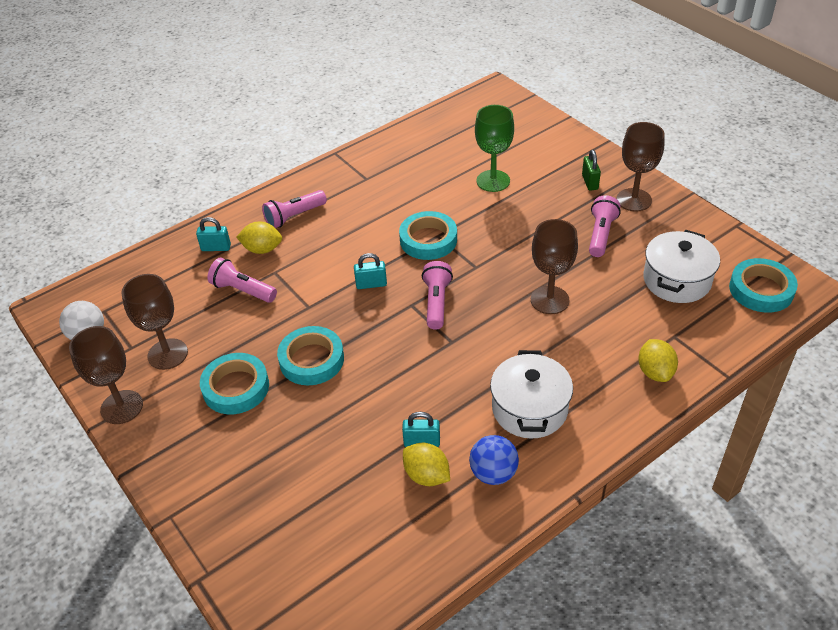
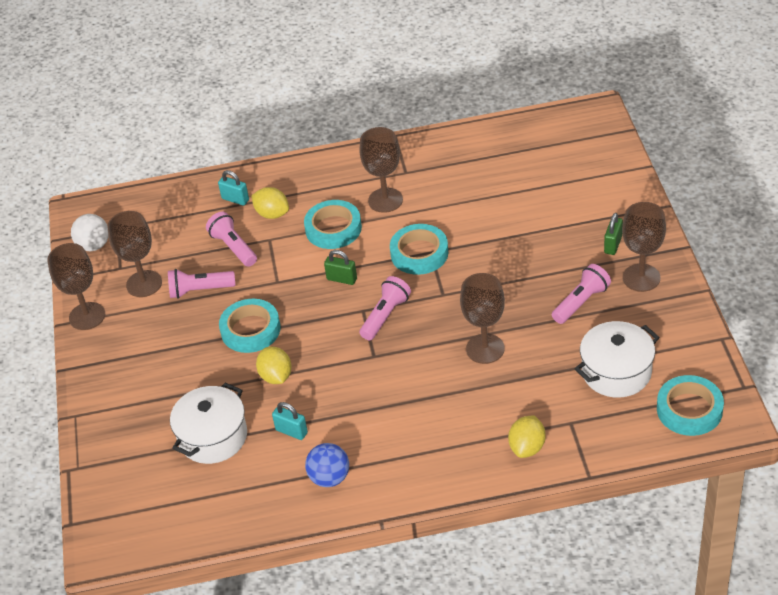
camera: 30 degrees right, 0 degrees up
(236, 387) = (179, 332): turquoise tape -> turquoise tape (333, 228)
(294, 216) = (318, 190): pink flashlight -> pink flashlight (199, 290)
(364, 206) = (385, 200): none -> brown goblet
(371, 284) = (342, 279): turquoise padlock -> green padlock
(426, 475) = (277, 459): yellow lemon -> yellow lemon (276, 376)
(493, 181) = (520, 213): green goblet -> none
(529, 409) = (396, 438): white pot -> white pot (213, 437)

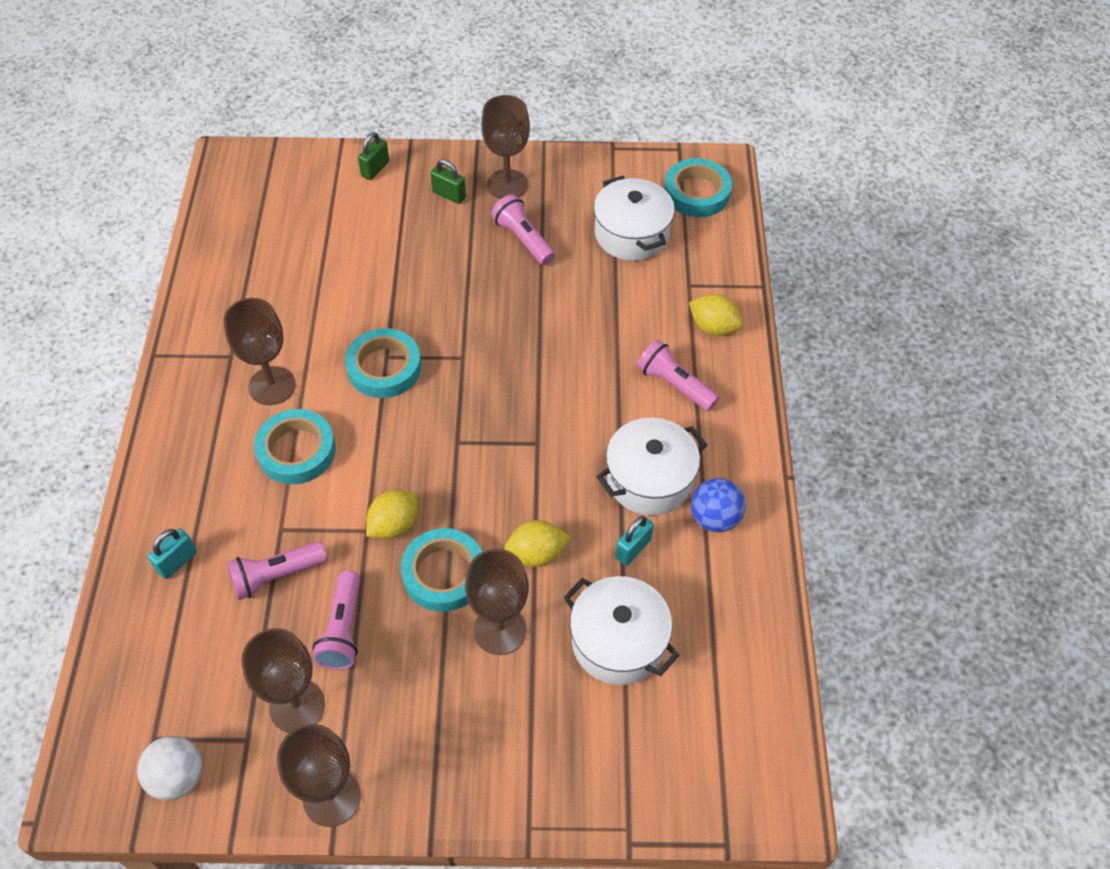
camera: 85 degrees left, 10 degrees up
(272, 214) = (232, 518): yellow lemon -> yellow lemon (394, 525)
(342, 279) = (394, 456): green padlock -> green padlock (375, 169)
(356, 430) = (649, 479): none -> white pot
(385, 316) = (475, 420): pink flashlight -> pink flashlight (674, 384)
(485, 349) = (562, 335): brown goblet -> brown goblet (500, 630)

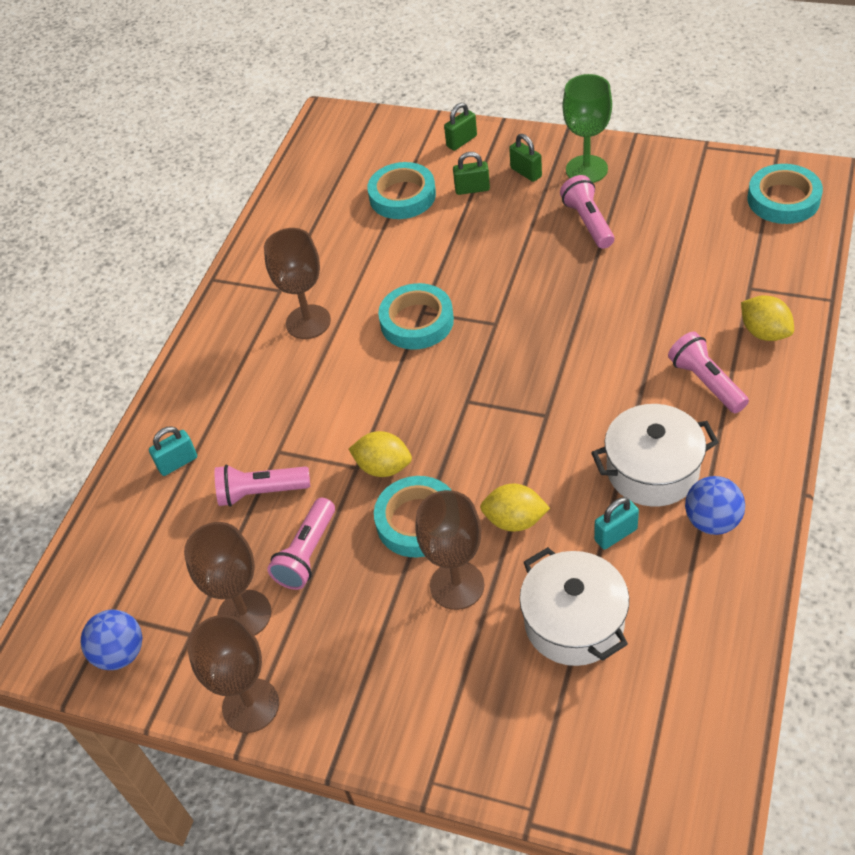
camera: 25 degrees right, 5 degrees down
(178, 777) = (120, 653): white ball -> blue ball
(296, 451) = (313, 383): turquoise tape -> turquoise tape (402, 196)
(394, 525) = (383, 467): yellow lemon -> yellow lemon turned 45 degrees clockwise
(400, 219) = (472, 189): none -> green padlock
(507, 184) = (586, 169): brown goblet -> green goblet
(631, 234) = (701, 231): white pot -> none

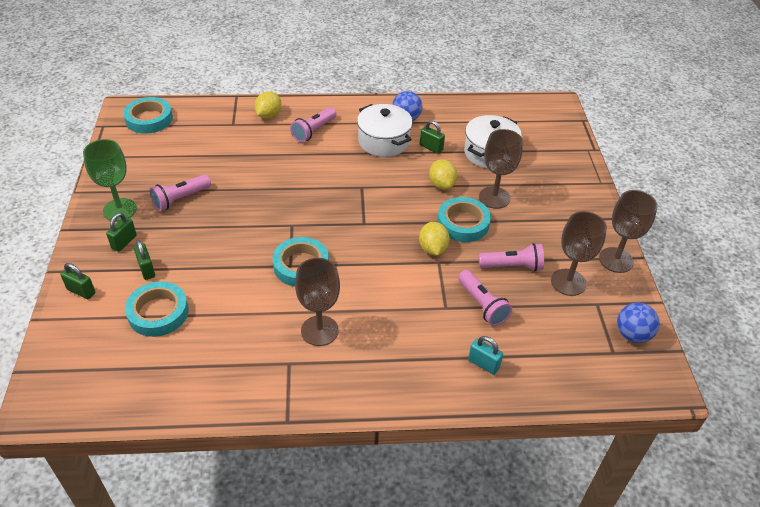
camera: 120 degrees left, 5 degrees down
(615, 534) = (431, 148): turquoise padlock -> green padlock

